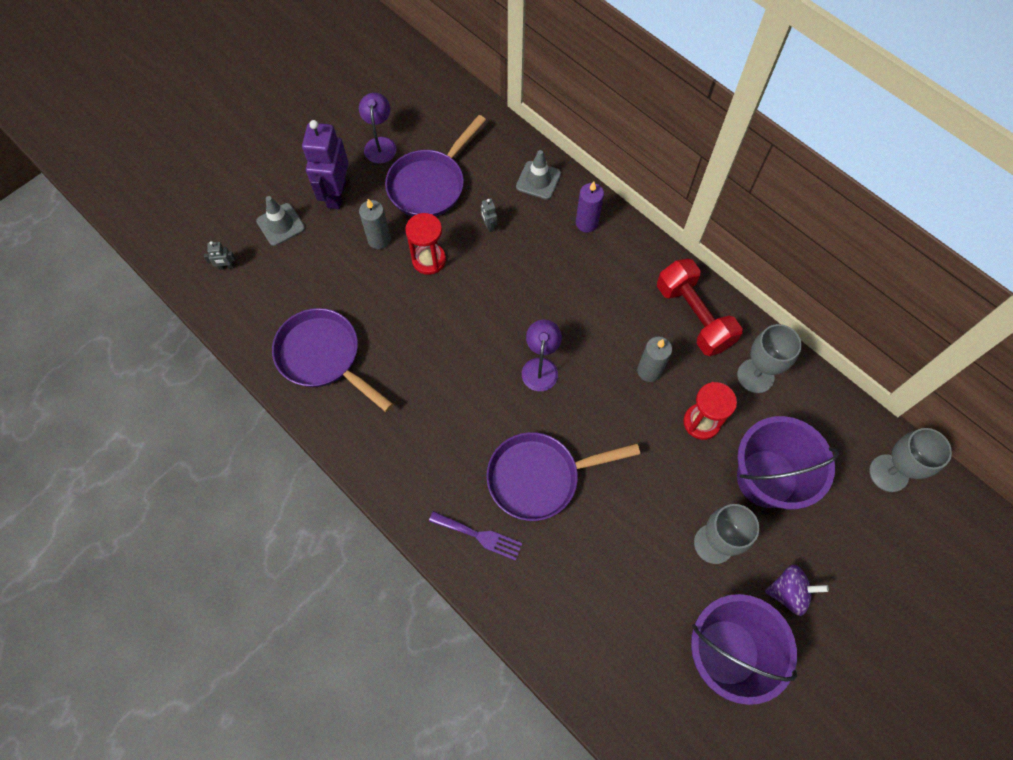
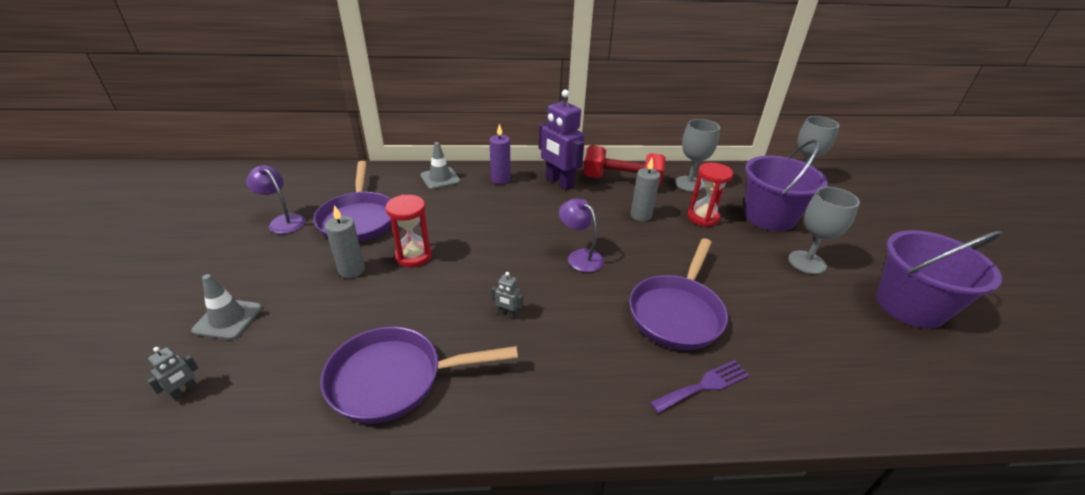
camera: 50 degrees left, 30 degrees down
(336, 194) = (272, 268): purple robot -> purple robot (559, 182)
(489, 226) = (436, 214): grey robot -> grey robot (507, 314)
(788, 592) = (868, 253): purple spinning top -> none

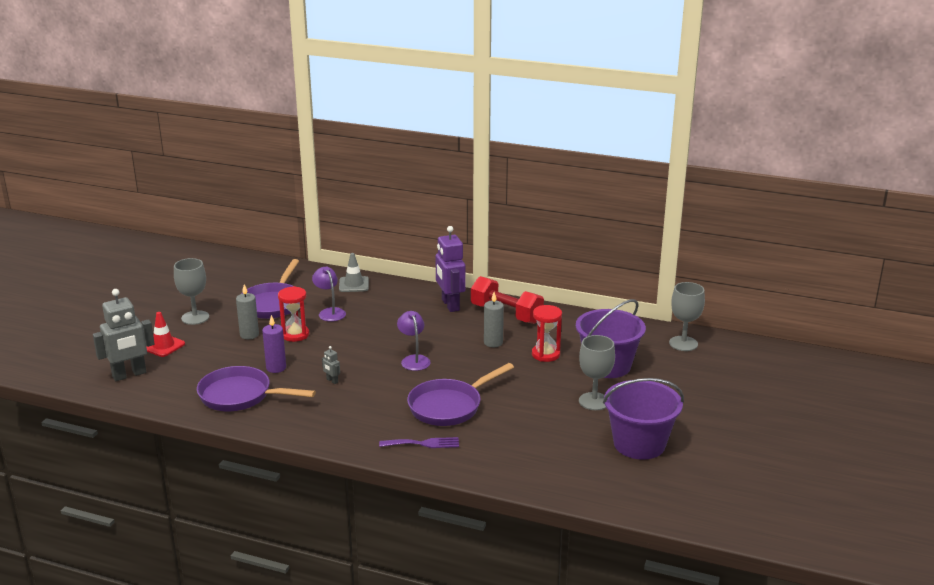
camera: 25 degrees right, 10 degrees down
(185, 391) = (129, 375): grey robot -> grey robot, size x2.42
(228, 319) = (163, 346): grey traffic cone -> red traffic cone
(283, 221) = (221, 295): purple lamp -> purple lamp (330, 312)
(500, 179) = (402, 294): purple candle -> purple candle (276, 368)
(689, 184) = (567, 327): grey goblet -> grey goblet (195, 318)

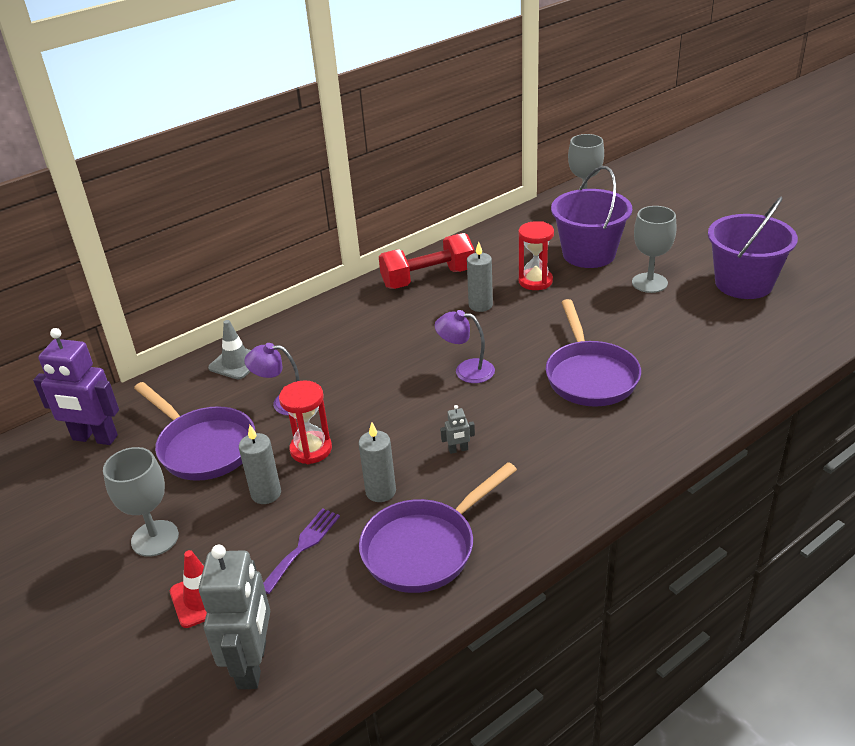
camera: 55 degrees left, 10 degrees up
(276, 368) = (380, 492): purple candle -> grey candle
(423, 443) = (656, 418): purple fork -> purple fork (303, 547)
(450, 305) = (368, 308): purple robot -> purple robot (94, 438)

